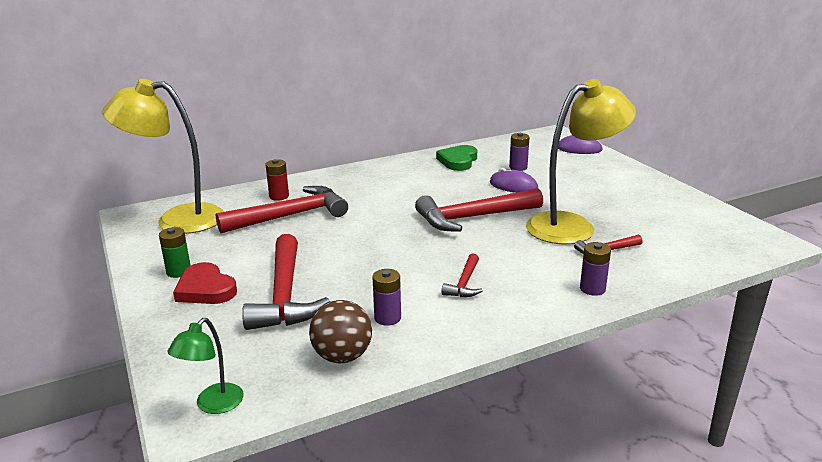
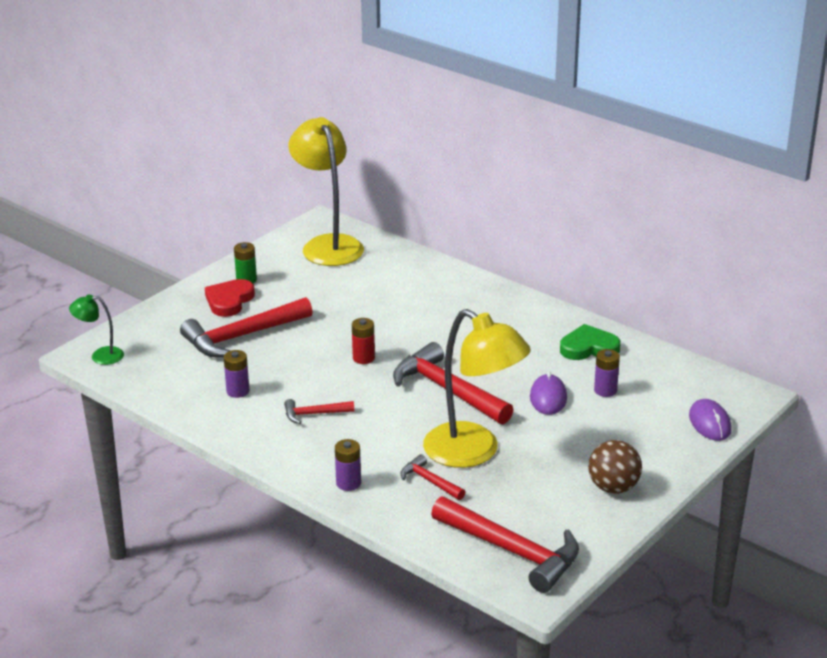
camera: 65 degrees right, 5 degrees up
(279, 196) = (410, 274): red battery -> red battery (363, 358)
(290, 216) = (376, 293): red hammer -> red hammer (512, 551)
(342, 356) = (177, 386): brown ball -> brown ball (613, 487)

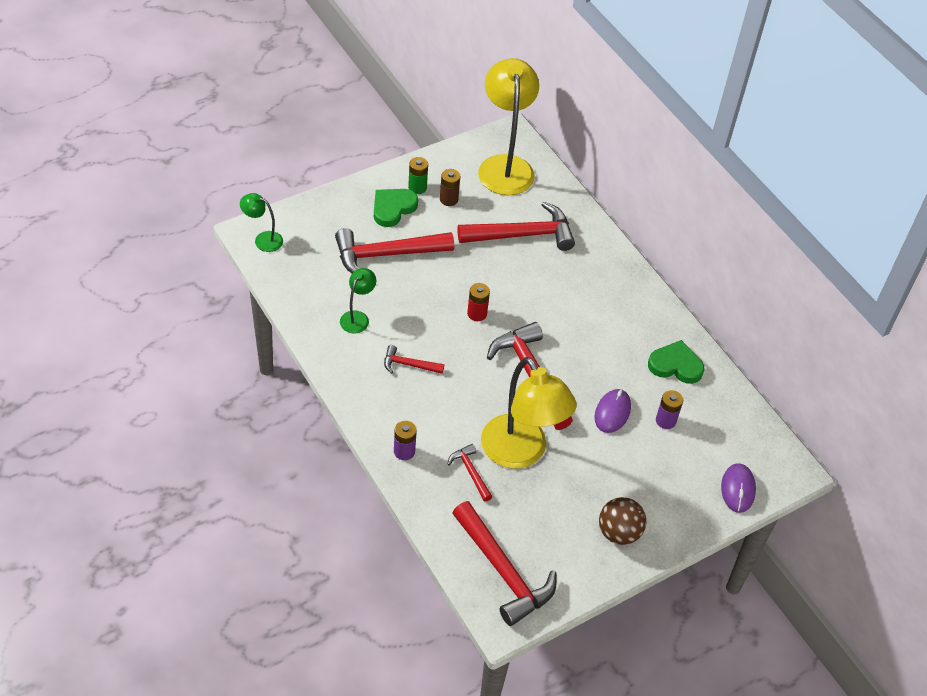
camera: 15 degrees right, 20 degrees up
(229, 301) = (393, 208): red heart -> green heart
(238, 391) = (357, 317): purple battery -> green lamp
(284, 281) = (449, 199): none -> brown battery
(376, 289) = (523, 235): none -> red hammer

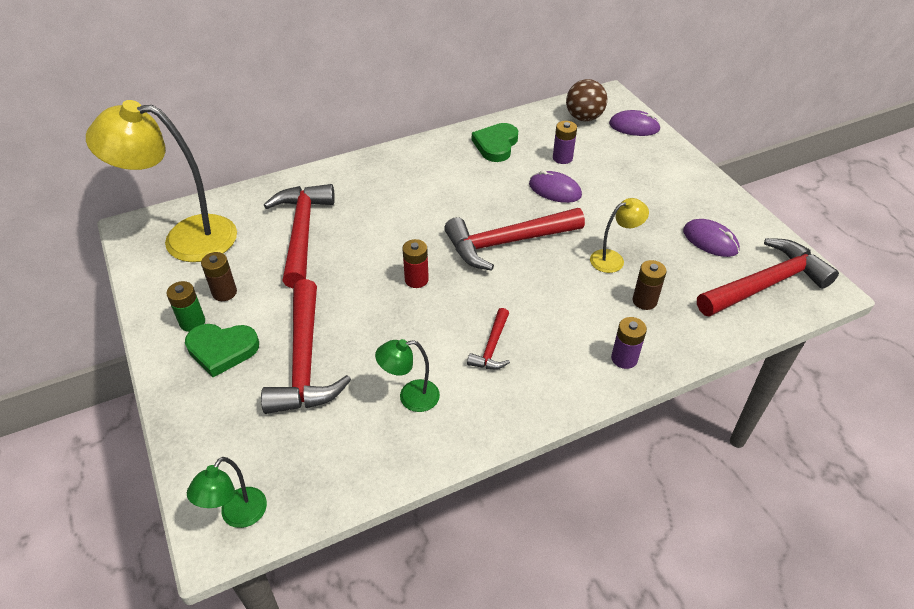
camera: 80 degrees left, 5 degrees down
(357, 317) = (410, 397): green lamp -> green lamp turned 45 degrees counterclockwise
(393, 208) = (222, 350): green heart -> green heart turned 45 degrees counterclockwise
(470, 472) = (644, 301): red hammer -> brown battery
(521, 453) = (613, 259): yellow lamp -> yellow lamp, size x0.47
(558, 534) = (710, 240): none -> purple mouse
(619, 532) = (697, 200): brown ball -> brown ball (584, 118)

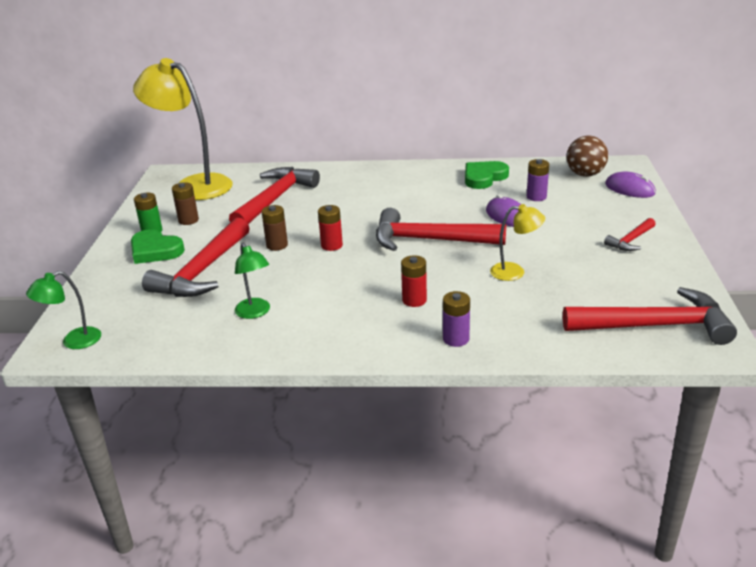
camera: 30 degrees right, 15 degrees down
(410, 397) = (255, 313): green lamp -> green lamp turned 135 degrees counterclockwise
(492, 347) = (349, 301): red hammer -> red hammer (630, 240)
(552, 324) = (414, 300): none -> red battery
(644, 301) = (515, 306): brown battery -> brown battery (277, 245)
(710, 240) = (626, 282): purple mouse -> none

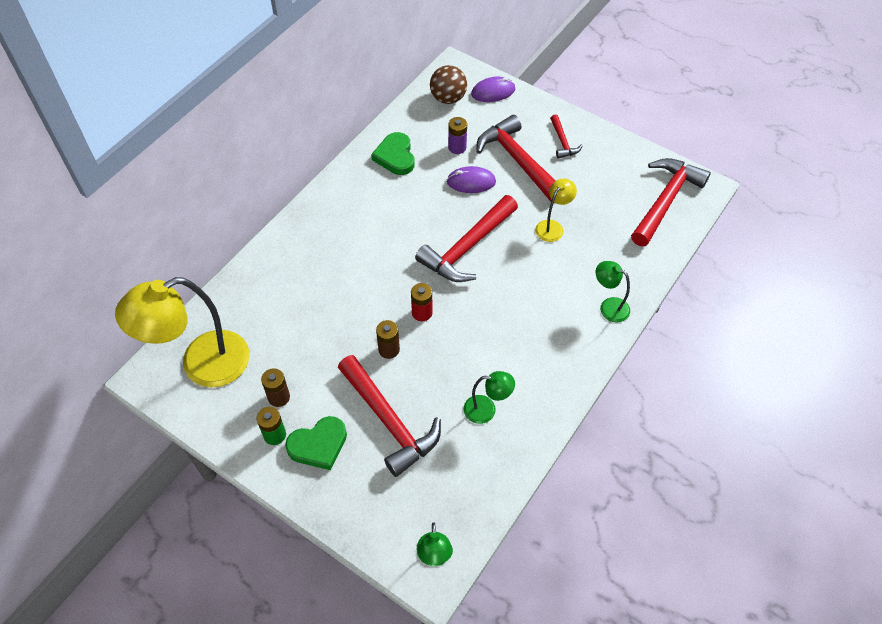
camera: 60 degrees left, 25 degrees up
(275, 199) = (298, 313): red hammer -> red hammer (517, 160)
(414, 300) = (545, 303): red battery -> none
(456, 339) = (609, 306): purple battery -> green lamp

